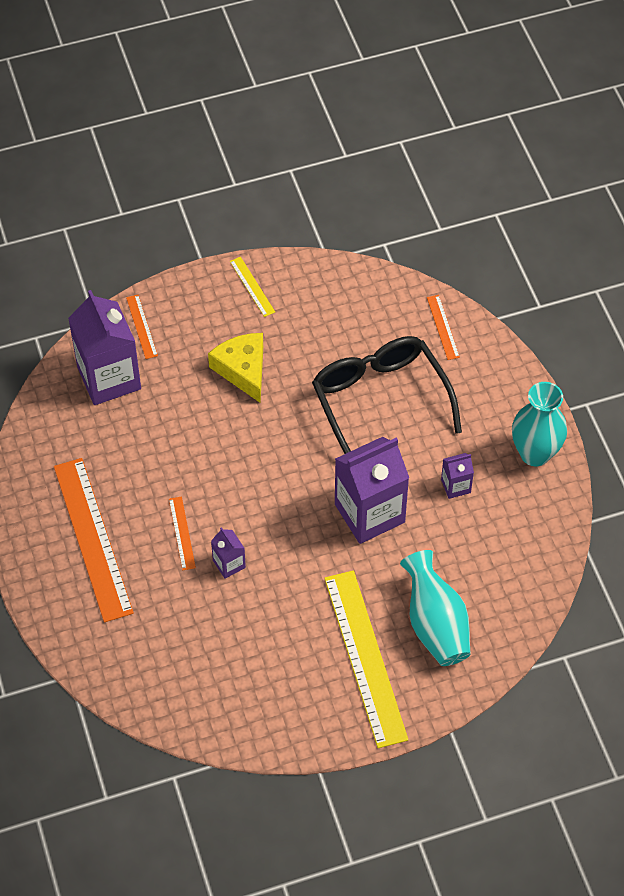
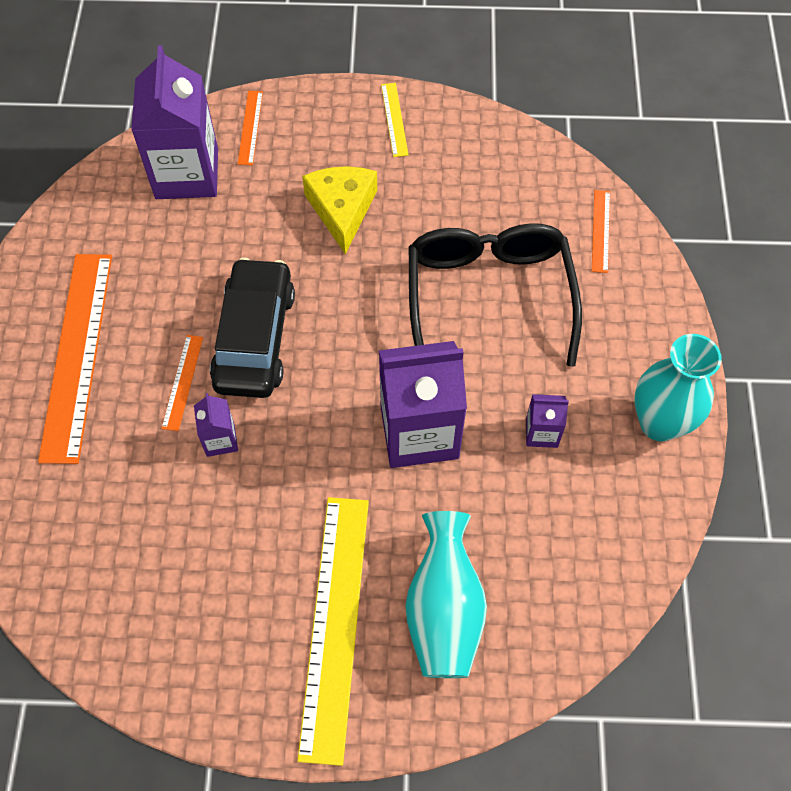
camera: 20 degrees right, 5 degrees up
(220, 485) = (255, 338): none -> black car

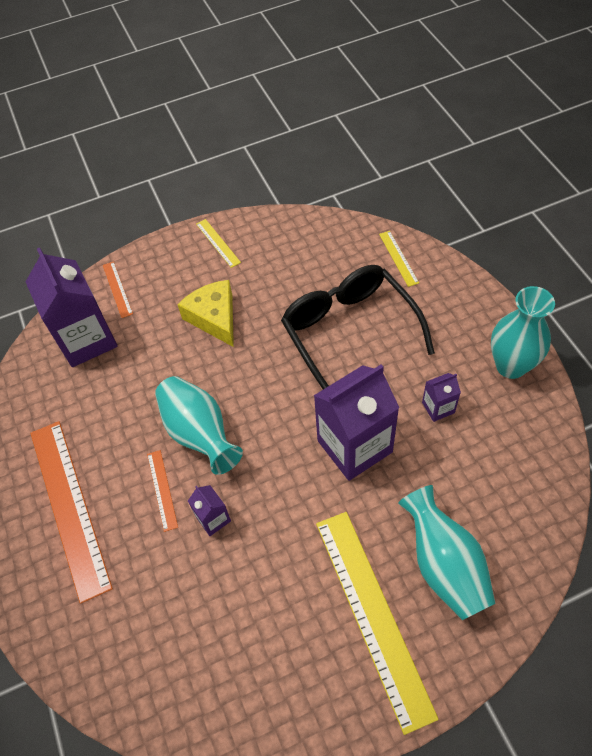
camera: 20 degrees left, 5 degrees down
(255, 338) = (199, 433): black car -> turquoise vase
(600, 231) = (398, 258): orange ruler -> yellow ruler

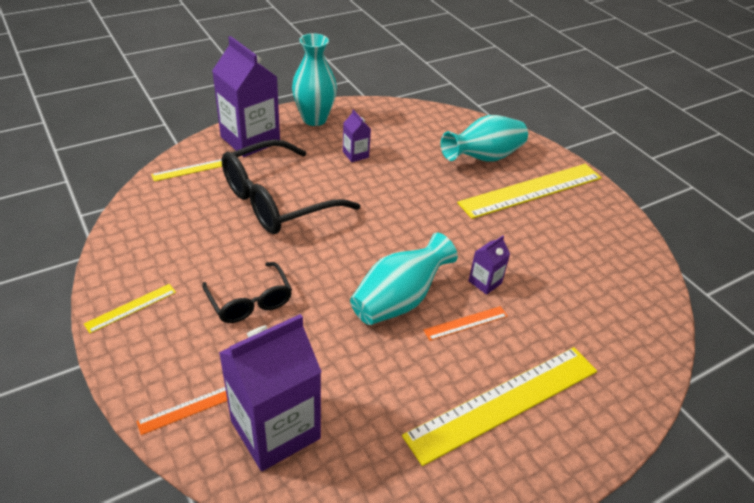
camera: 105 degrees left, 15 degrees down
(68, 506) = (504, 403): orange ruler -> yellow ruler
(214, 317) = (250, 301): yellow cheese -> black glasses
(354, 446) = (397, 198): purple carton -> purple carton (250, 140)

